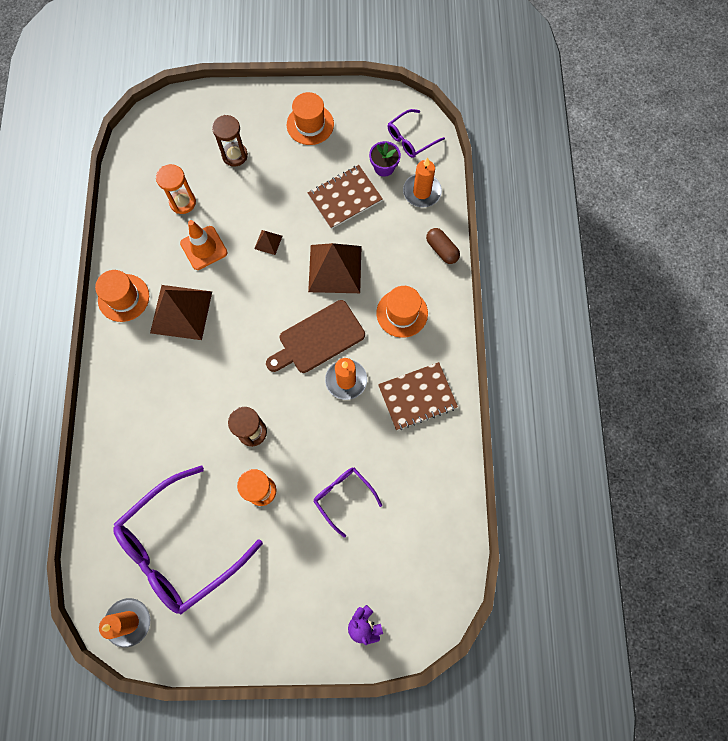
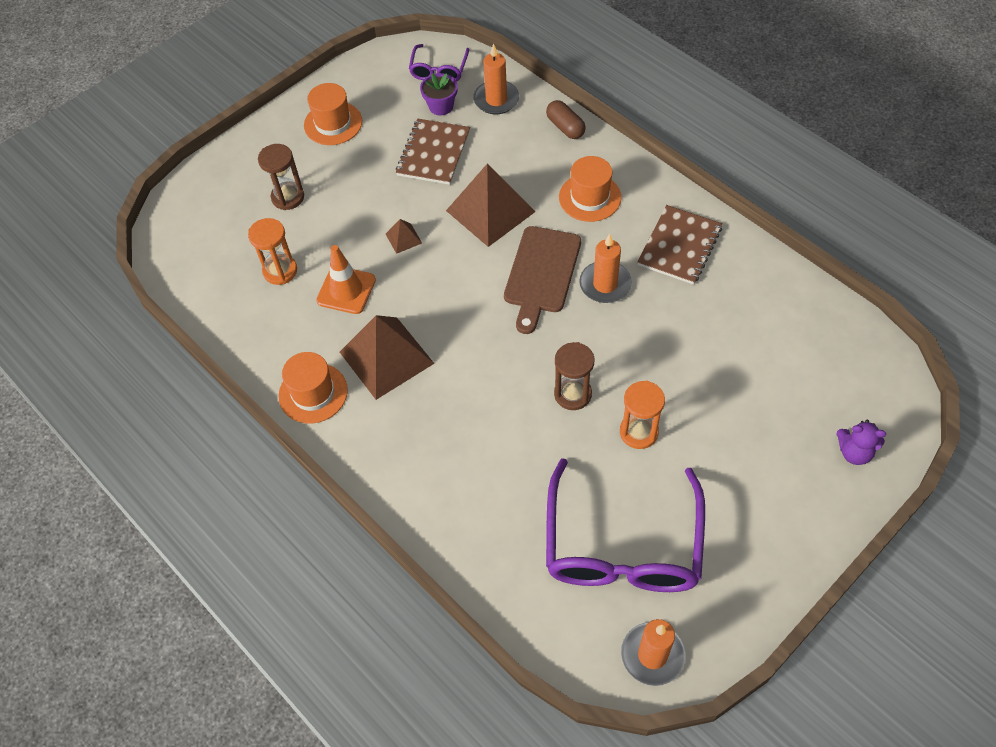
camera: 40 degrees left, 15 degrees down
(343, 496) = (713, 372): purple glasses -> none
(442, 250) = (565, 127): brown capsule -> brown capsule turned 45 degrees clockwise

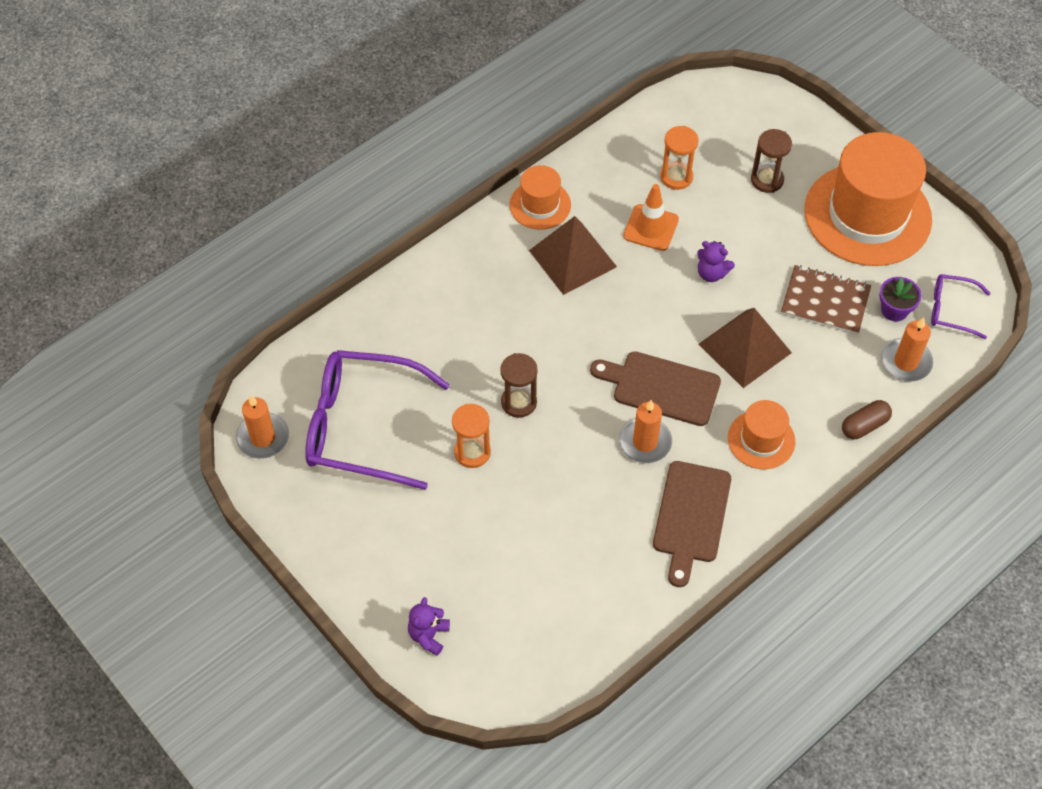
camera: 90 degrees right, 0 degrees up
(333, 123) = (867, 215): orange hat -> orange hat, size x2.05
(403, 238) = (711, 273): brown pyramid -> purple teddy bear
(679, 246) = (691, 517): brown notebook -> brown cutting board

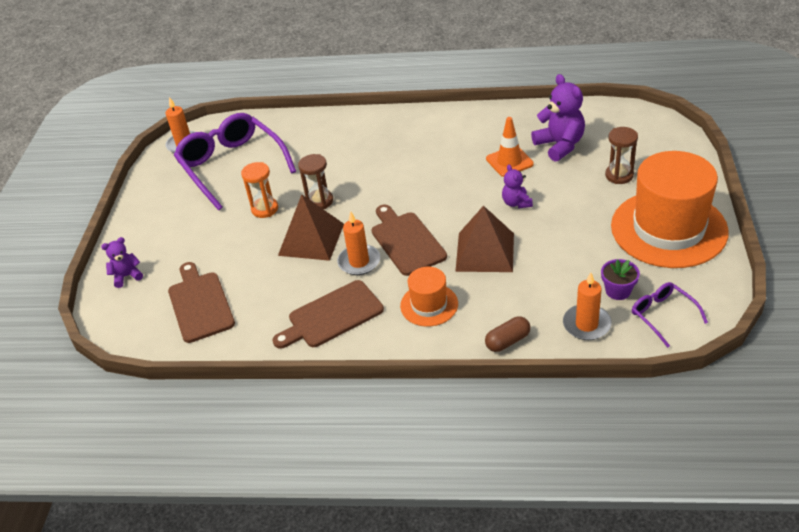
camera: 50 degrees right, 15 degrees down
(540, 205) = (459, 119): orange hat -> none
(549, 603) = (200, 304): none -> brown cutting board
(572, 258) = (443, 152): brown pyramid -> brown pyramid (311, 239)
(676, 177) = (560, 145): orange hourglass -> purple teddy bear
(825, 301) = (573, 258): brown notebook -> none
(864, 425) = (507, 341): brown capsule -> brown capsule turned 45 degrees counterclockwise

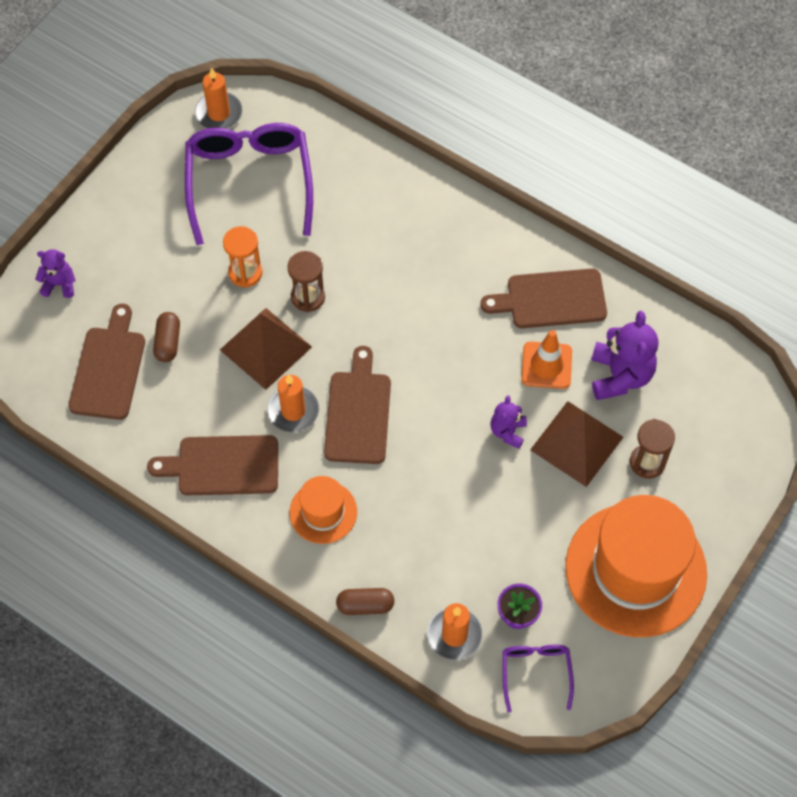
camera: 25 degrees right, 20 degrees up
(235, 269) = (168, 342): none -> brown capsule
(482, 132) = (551, 299): none -> brown cutting board
(485, 252) = (426, 478): brown pyramid -> brown pyramid (576, 443)

